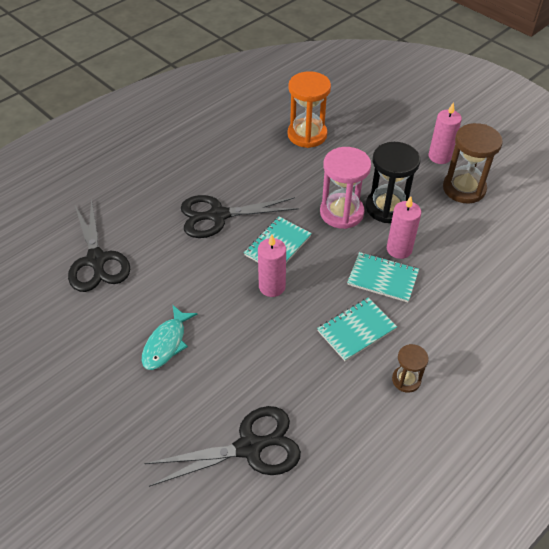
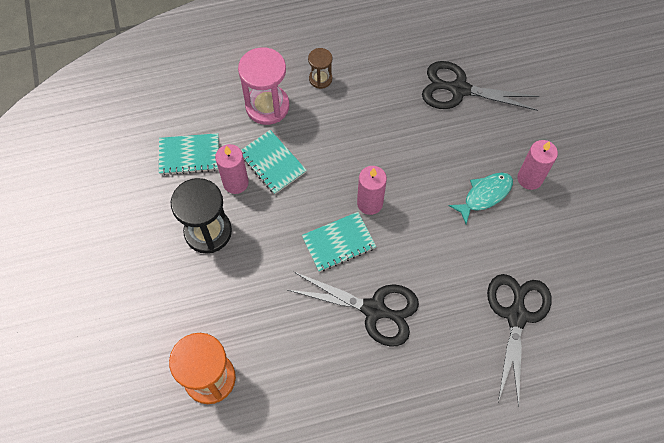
camera: 150 degrees left, 15 degrees up
(341, 213) = (254, 248): pink hourglass -> pink hourglass (267, 106)
(356, 330) = (328, 131): turquoise notebook -> turquoise notebook (189, 155)
(439, 156) = (102, 266): pink candle -> pink candle (529, 178)
(464, 188) = (119, 214): brown hourglass -> none

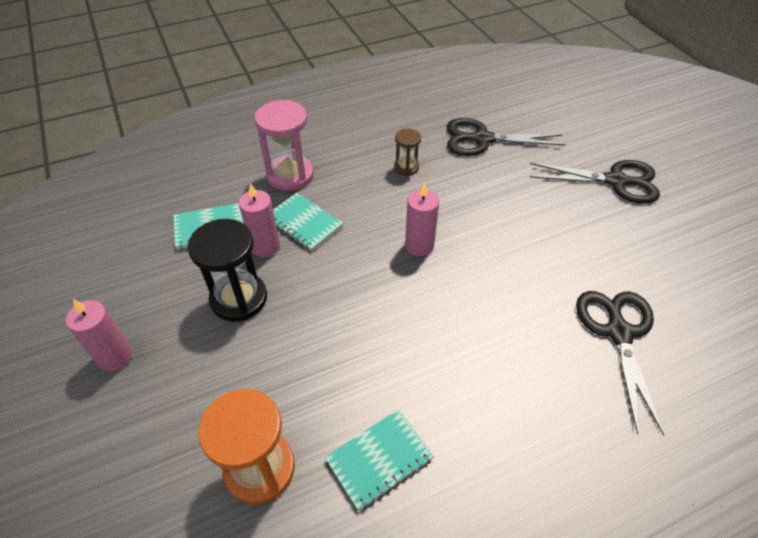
camera: 10 degrees left, 15 degrees down
(320, 79) = (341, 147): brown hourglass -> brown hourglass (406, 167)
(338, 242) = (394, 288): turquoise notebook -> turquoise notebook (379, 459)
(374, 309) = (452, 351): black scissors -> black scissors (615, 181)
(484, 195) = (539, 222): turquoise fish -> none
(529, 178) = (579, 202): pink candle -> pink candle (115, 356)

